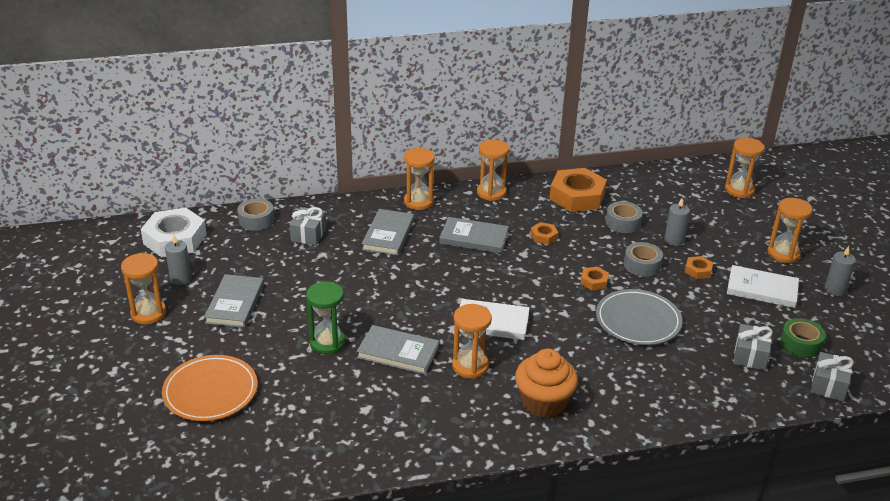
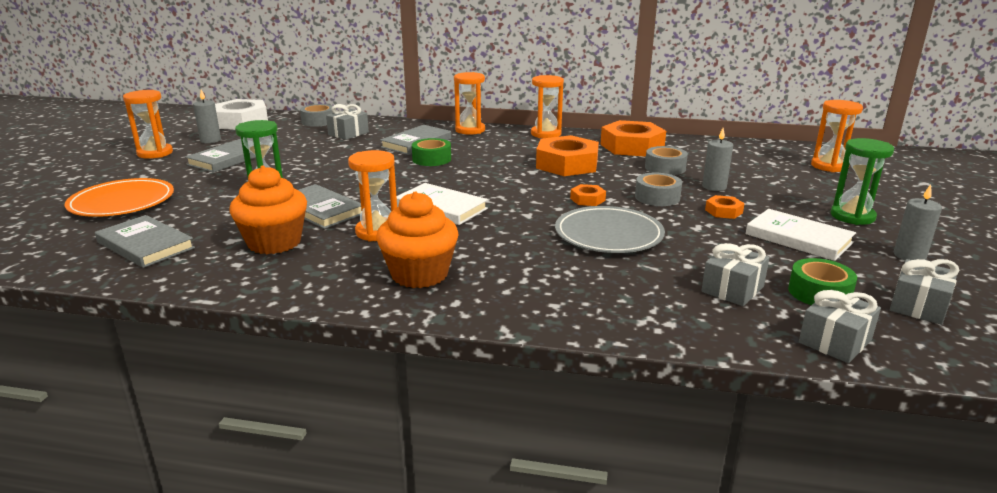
camera: 25 degrees right, 10 degrees down
(403, 402) = (274, 242): none -> orange cupcake
(425, 257) = (431, 159): none -> green tape
(474, 238) = (494, 155): grey book -> grey book (145, 245)
(543, 236) = (567, 164): orange nut -> orange nut, size x2.19
(783, 254) = (852, 216): orange hourglass -> green hourglass
(858, 339) = (918, 306): none -> grey gift

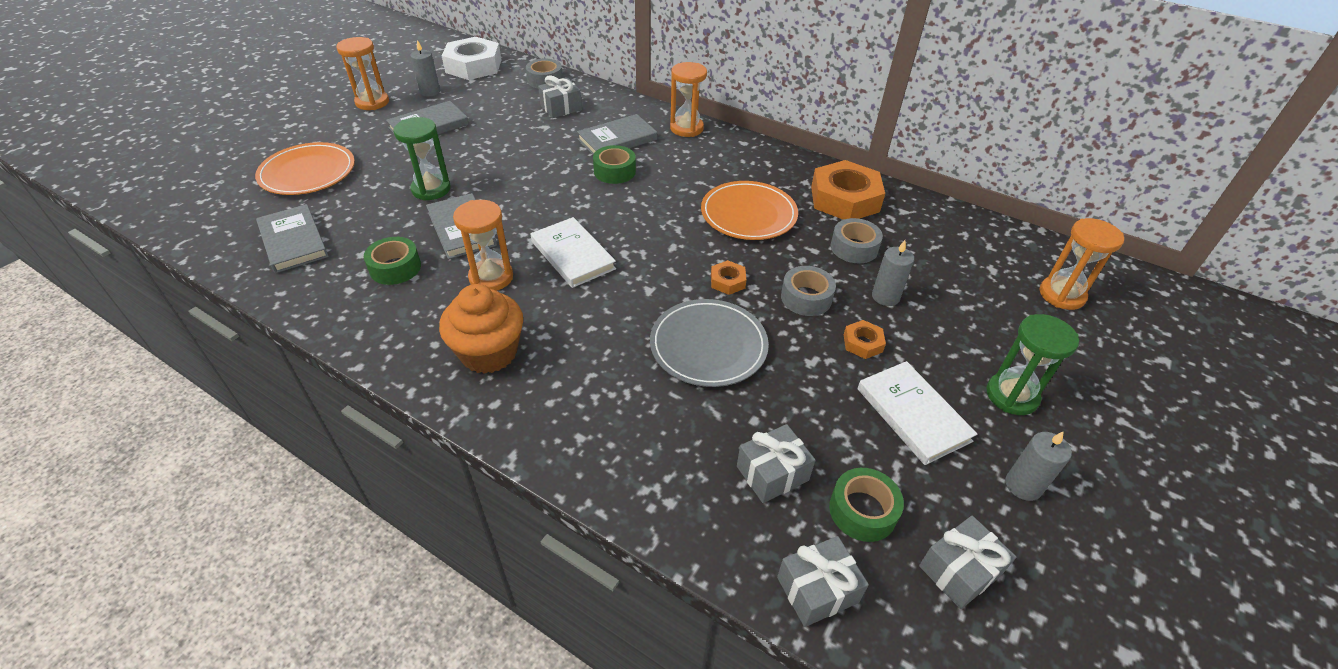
camera: 20 degrees right, 20 degrees up
(274, 242) = (395, 268): orange cupcake -> green tape
(546, 134) = (763, 153): orange hourglass -> none
(567, 164) = (748, 214): orange nut -> orange plate

